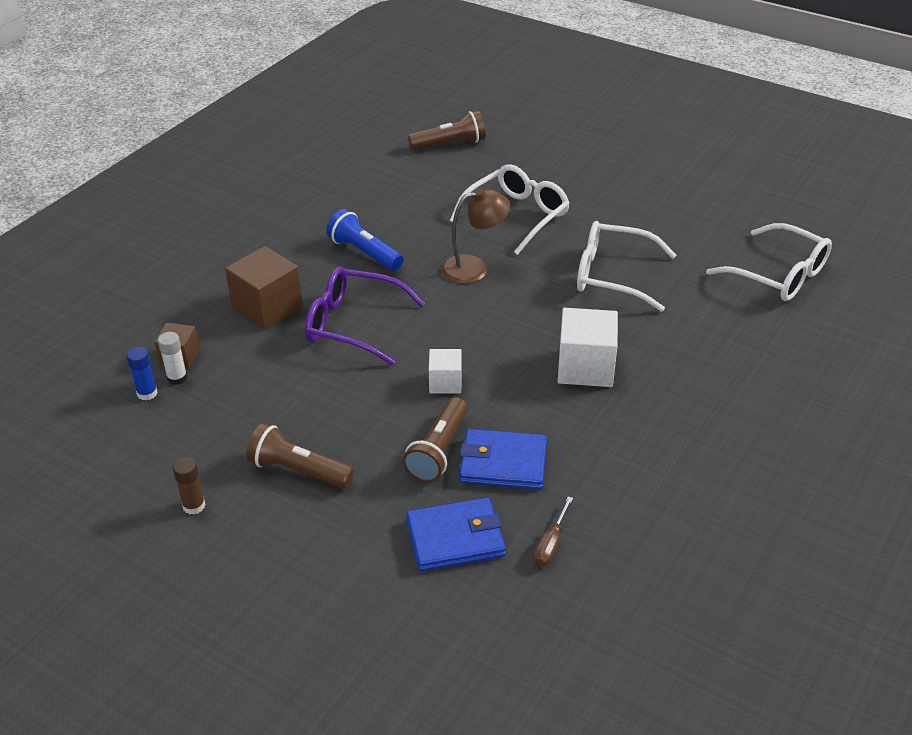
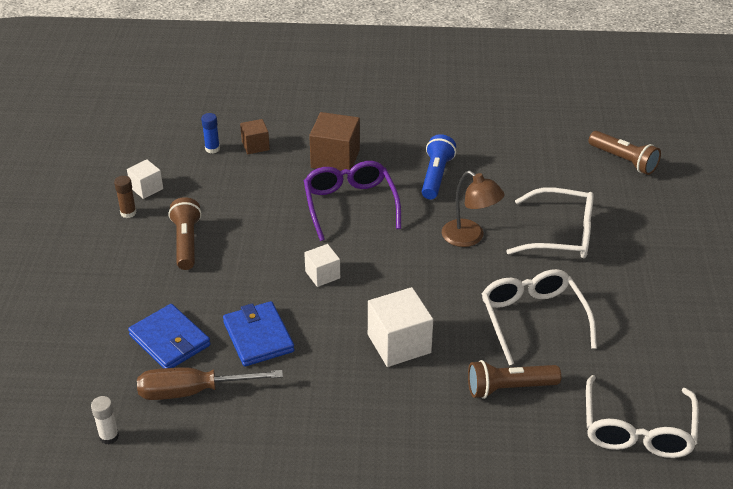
camera: 60 degrees right, 0 degrees up
(162, 474) = (146, 188): none -> white cube
(177, 378) = (235, 154): white glue stick -> white glue stick (109, 436)
(438, 451) = (248, 299): brown flashlight -> brown flashlight (509, 388)
(551, 544) = (193, 391): brown screwdriver -> brown screwdriver, size x1.93

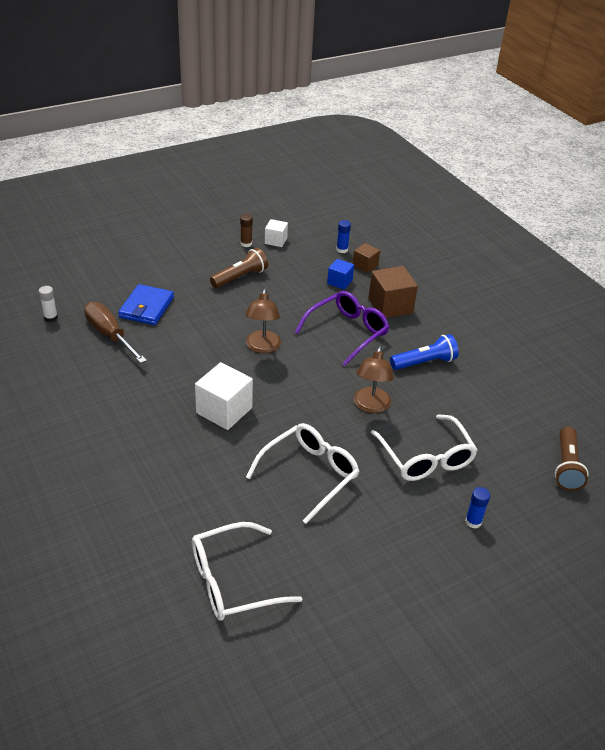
camera: 55 degrees right, 0 degrees up
(258, 337) = (178, 342): blue wallet -> none
(265, 174) = (339, 282): none -> blue cube
(322, 275) = (262, 347): white cube -> brown lamp
(509, 388) = (223, 486): brown flashlight -> none
(653, 243) = (473, 522): none -> blue glue stick

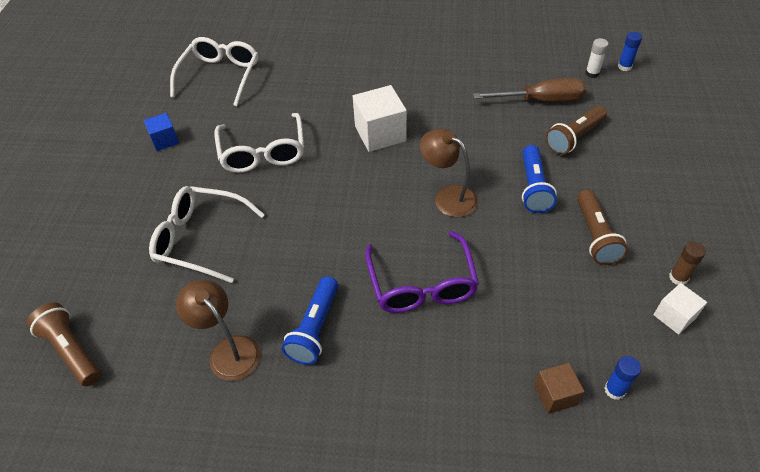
camera: 130 degrees right, 10 degrees up
(147, 307) = (574, 138): blue wallet -> brown flashlight
(218, 312) = (533, 187): none -> blue flashlight
(339, 282) = (530, 337): blue cube -> blue cube (165, 140)
(371, 406) = (296, 237): brown lamp -> brown lamp (228, 350)
(390, 306) = (442, 364): brown cube -> none
(473, 522) = (113, 227): blue glue stick -> blue glue stick (624, 67)

